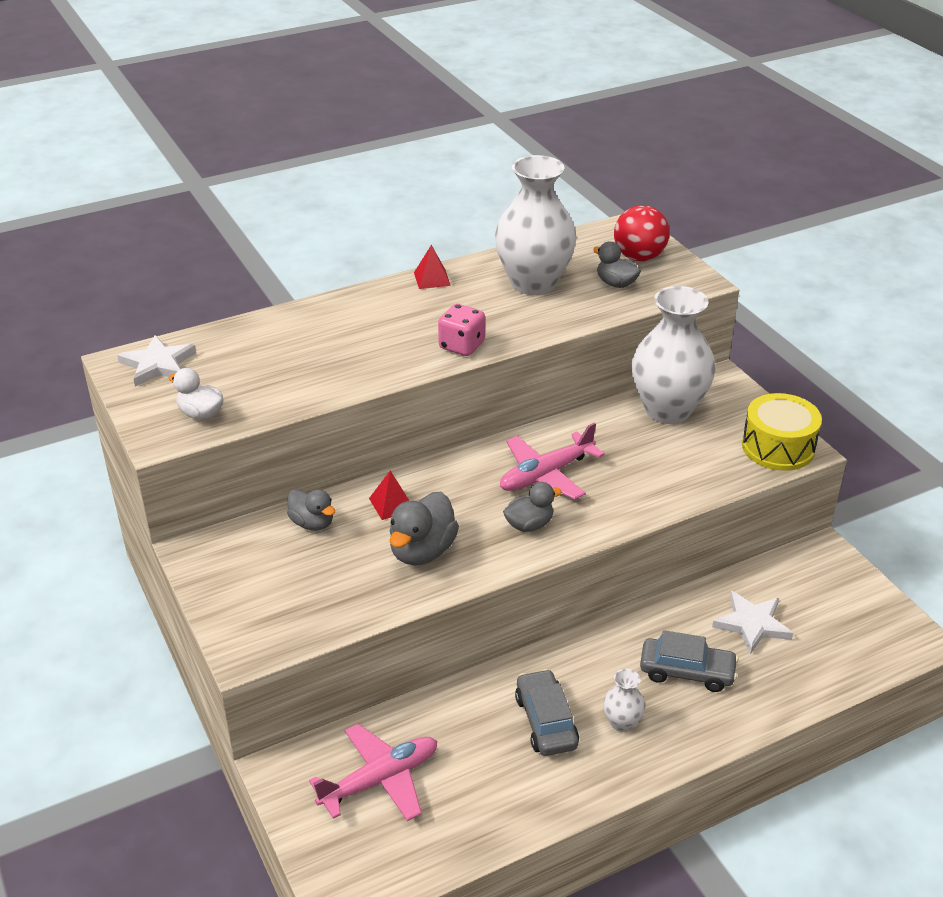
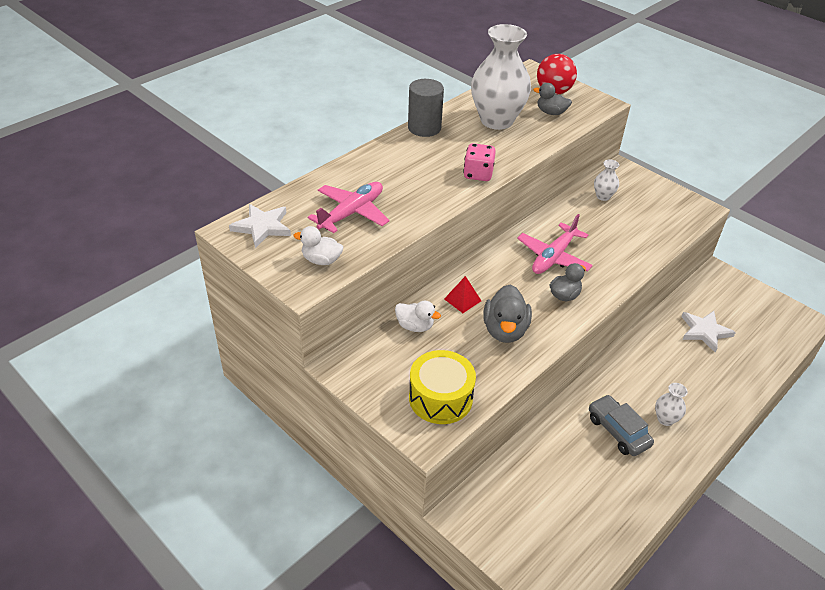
camera: 20 degrees left, 5 degrees up
(312, 523) = (415, 326): grey duck -> white duck
(380, 780) = (534, 503): pink plane -> pink plane (352, 213)
(432, 279) = (424, 128): red pyramid -> grey cylinder
(668, 410) = (603, 196): white vase -> white vase, size x0.43
(687, 672) = (684, 374): grey car -> none
(778, 447) = (685, 209): yellow drum -> yellow drum (440, 398)

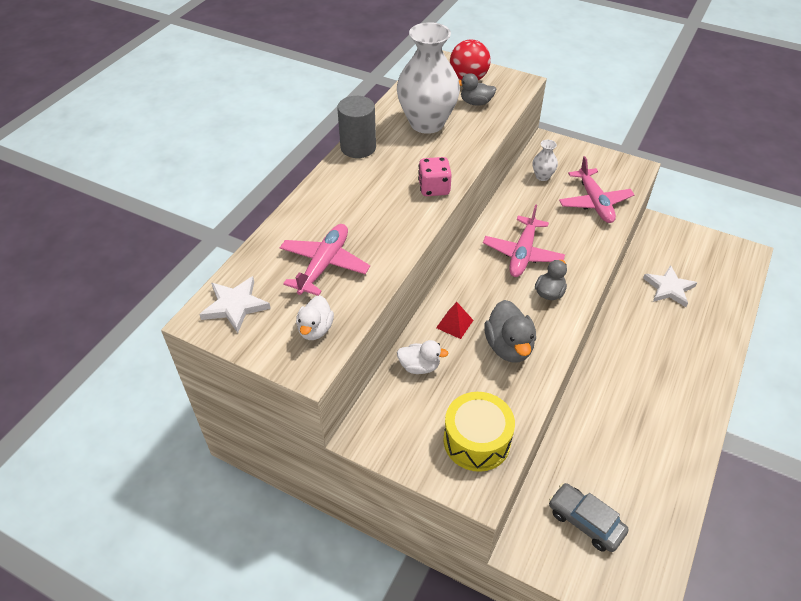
camera: 15 degrees left, 5 degrees up
(321, 260) = (315, 329): white duck -> white duck turned 75 degrees counterclockwise
(618, 431) = (632, 414): grey car -> grey car (585, 521)
(645, 229) = (594, 202): none -> pink plane
(665, 419) = (669, 389): white vase -> none

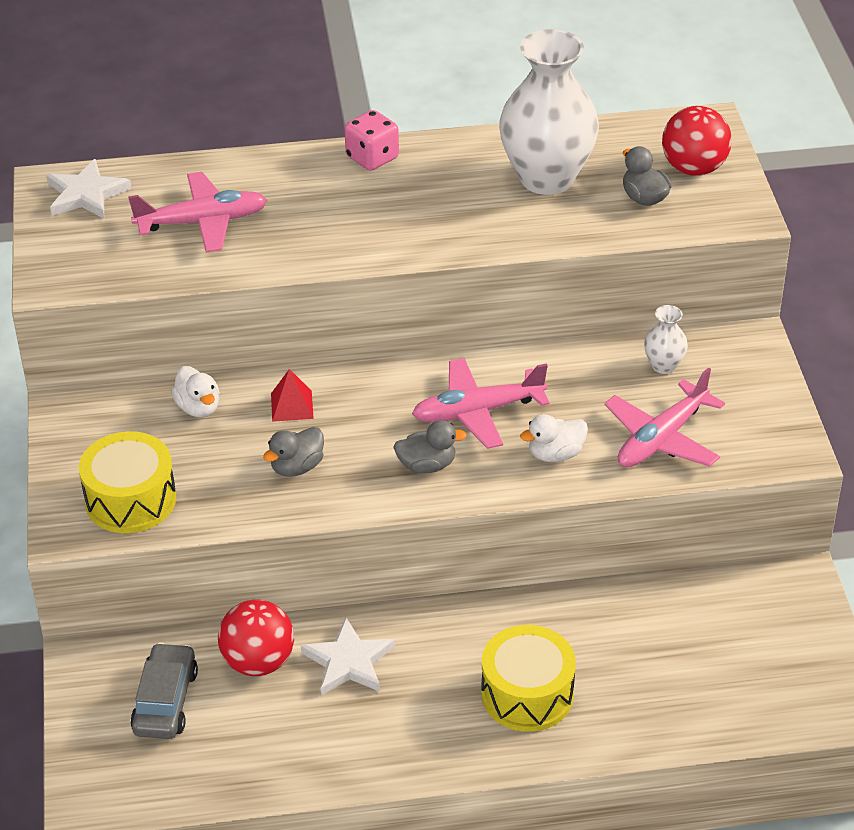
camera: 55 degrees right, 5 degrees down
(315, 329) = (103, 262): white duck -> white duck (555, 454)
(358, 147) = (433, 148): grey cylinder -> none
(434, 188) = (419, 241): pink dice -> pink dice (372, 158)
(509, 347) = (297, 467): grey duck -> grey duck, size x0.65
(581, 458) = (258, 662): none -> red ball
(669, 288) = (662, 641): white star -> white star (348, 662)
(675, 355) = (527, 694): none -> yellow drum

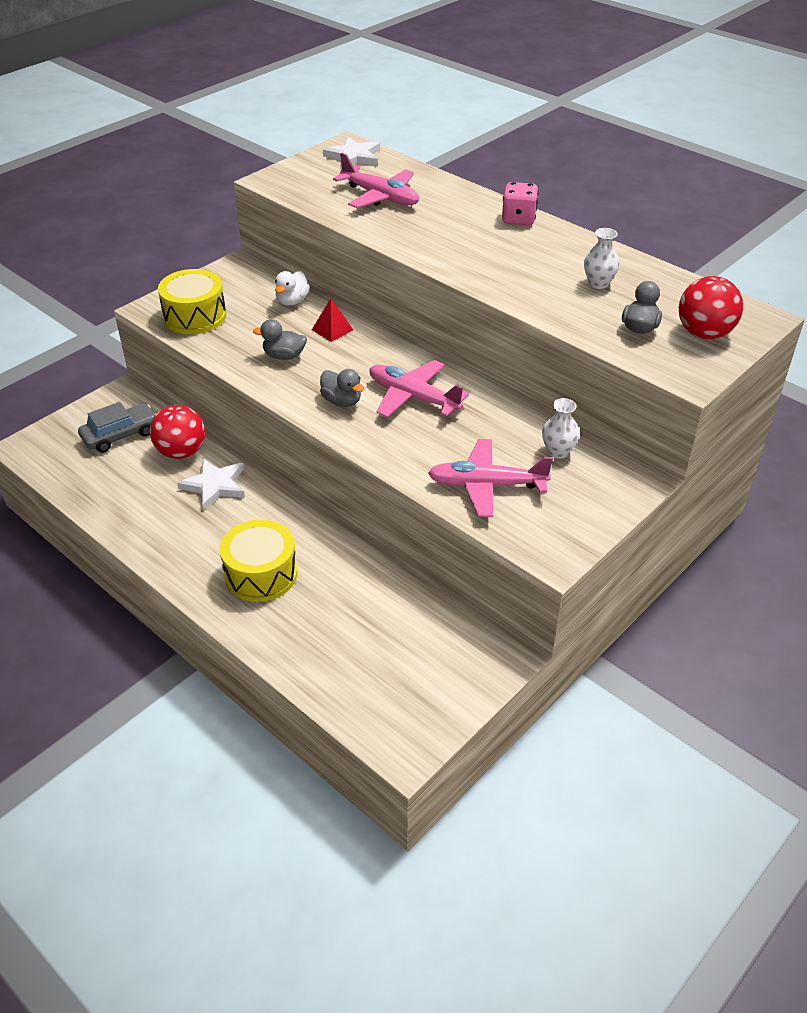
camera: 50 degrees right, 0 degrees up
(547, 178) = (598, 283): white vase -> white vase, size x0.43
(555, 454) = (414, 446): white duck -> none

